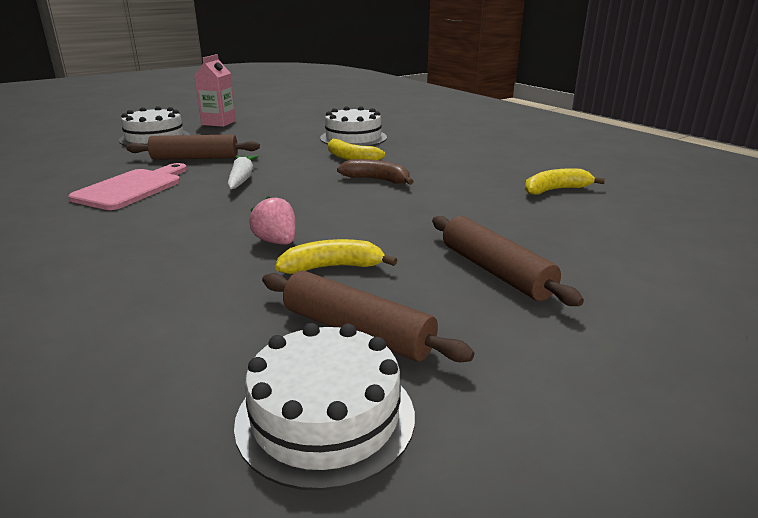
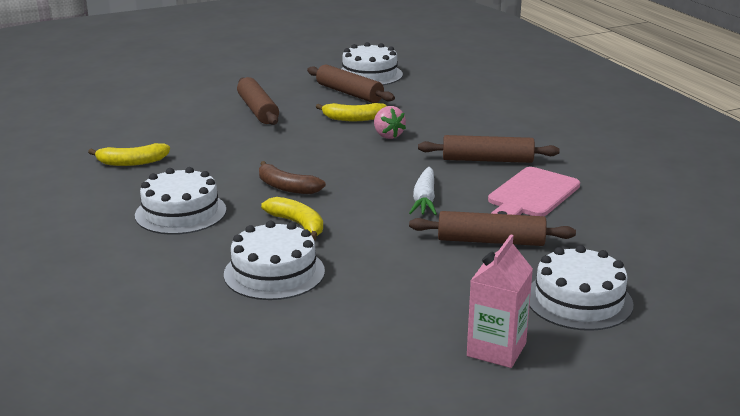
camera: 170 degrees left, 0 degrees up
(153, 218) = (487, 160): none -> brown rolling pin
(452, 159) = (181, 212): none -> white cake

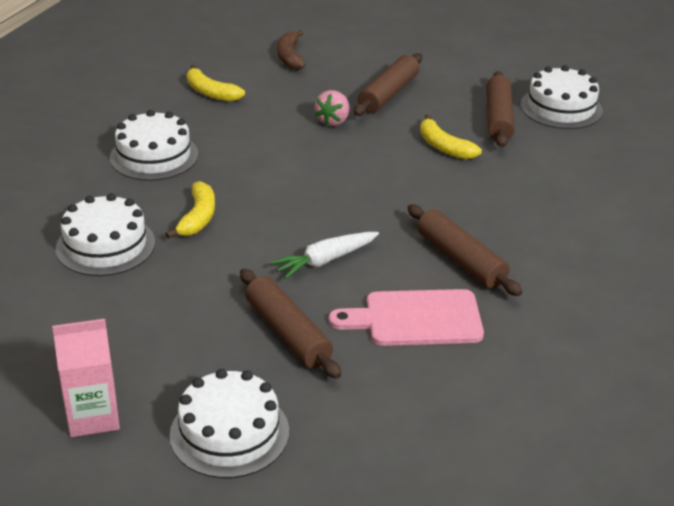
camera: 50 degrees right, 10 degrees up
(286, 187) = (258, 180): brown banana -> brown banana (290, 57)
(388, 135) = (434, 181): pink strawberry -> pink strawberry (333, 121)

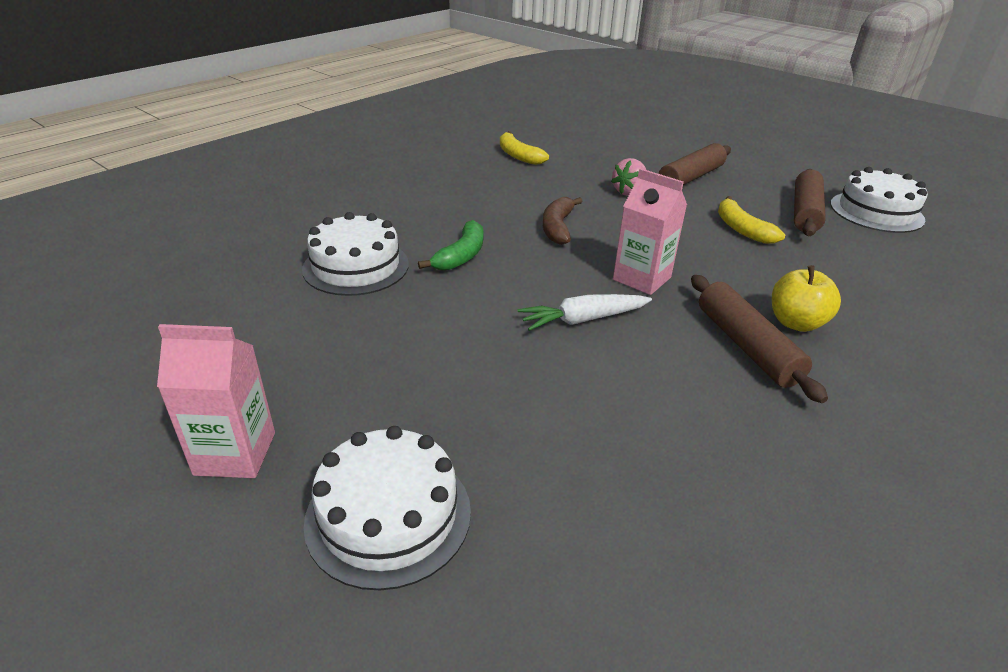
camera: 15 degrees right, 0 degrees up
(154, 156) = (443, 197): white cake -> none
(198, 218) = (461, 255): yellow banana -> green banana
(288, 333) = (513, 395): brown rolling pin -> none
(290, 57) = (601, 139): brown banana -> brown banana (557, 227)
(365, 213) = (641, 278): none -> pink carton
(416, 319) = (678, 407): pink cutting board -> none
(497, 232) = (796, 323): none -> yellow apple

